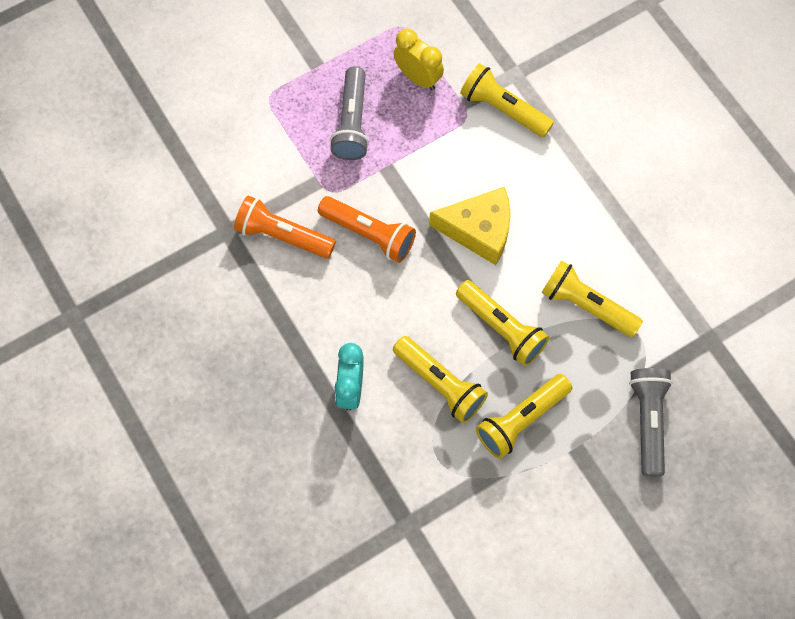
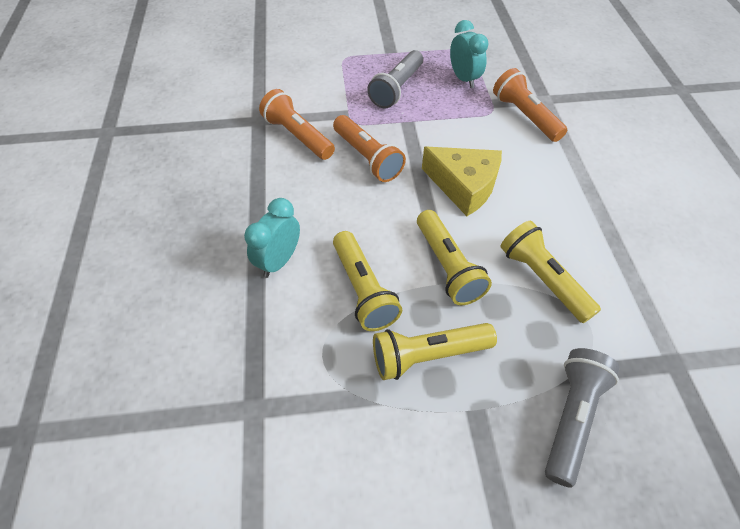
camera: 25 degrees right, 15 degrees down
(418, 77) = (463, 79): yellow clock -> turquoise clock
(503, 109) = (525, 116): yellow flashlight -> orange flashlight

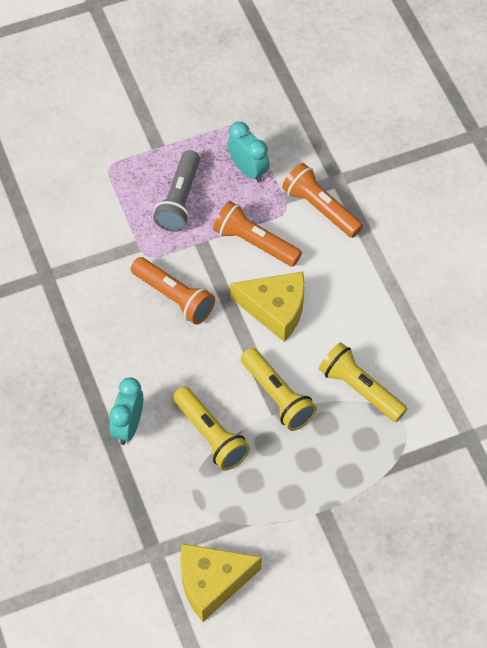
camera: 15 degrees left, 5 degrees up
(298, 136) = (95, 286): orange flashlight -> orange flashlight (254, 243)
(309, 470) = (212, 582): none -> yellow cheese
(427, 355) = (278, 478): yellow flashlight -> none
(572, 417) = (395, 498): grey flashlight -> none

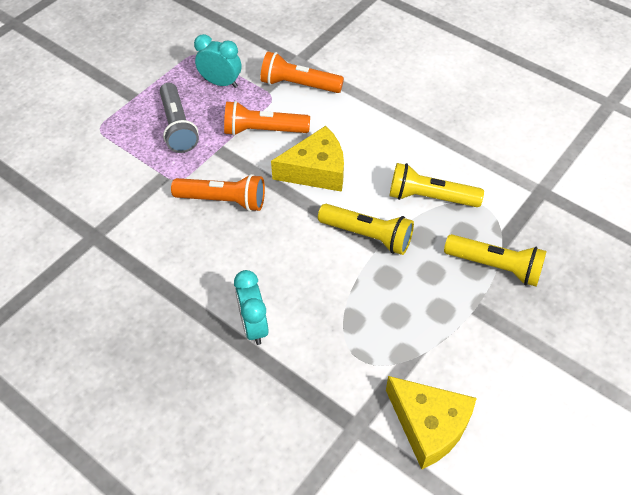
camera: 30 degrees left, 5 degrees down
(210, 435) = (334, 296): yellow flashlight -> yellow flashlight (495, 266)
(212, 582) = (429, 425): yellow cheese -> yellow cheese turned 90 degrees counterclockwise

